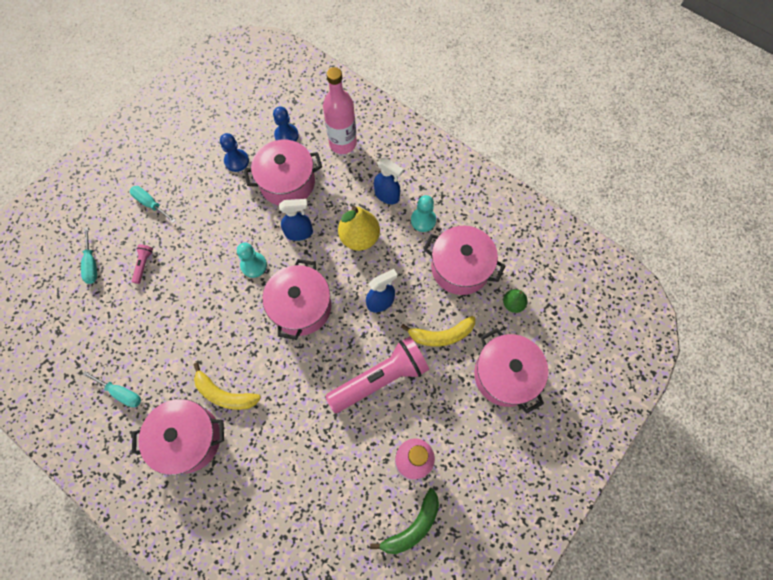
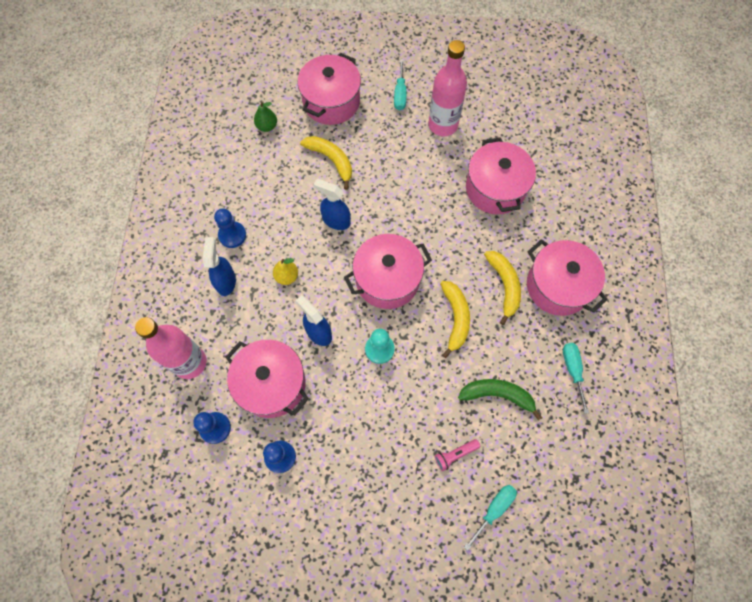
camera: 125 degrees left, 0 degrees up
(150, 204) = (390, 508): turquoise screwdriver -> turquoise screwdriver (400, 94)
(231, 335) = (455, 318): none -> yellow banana
(359, 238) = (287, 276): yellow pear -> yellow pear, size x0.55
(380, 378) = (400, 181): pink flashlight -> none
(413, 526) = (483, 100): green banana -> green banana (497, 395)
(423, 220) = (232, 235): turquoise pawn -> blue pawn
(460, 268) = (260, 180): pink pot -> pink pot (495, 188)

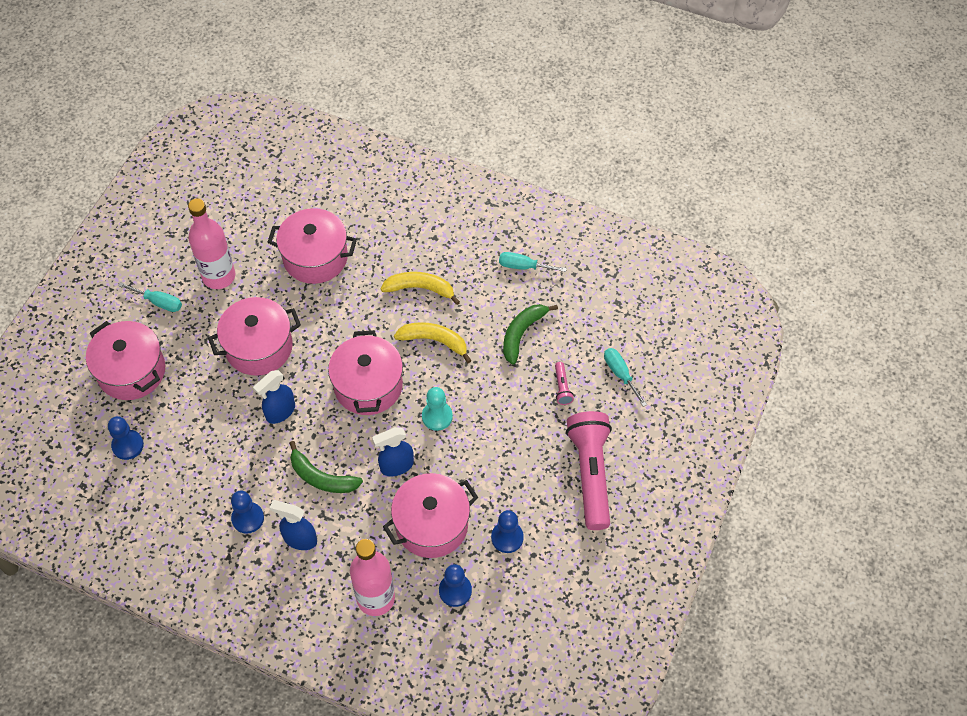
camera: 70 degrees left, 10 degrees down
(267, 126) = (127, 445): green pear -> blue pawn
(287, 276) = (321, 478): yellow pear -> green banana
(331, 160) = (205, 394): yellow banana -> none
(372, 515) = (590, 474): none -> pink flashlight
(558, 286) = (440, 246): pink pot -> pink pot (259, 347)

